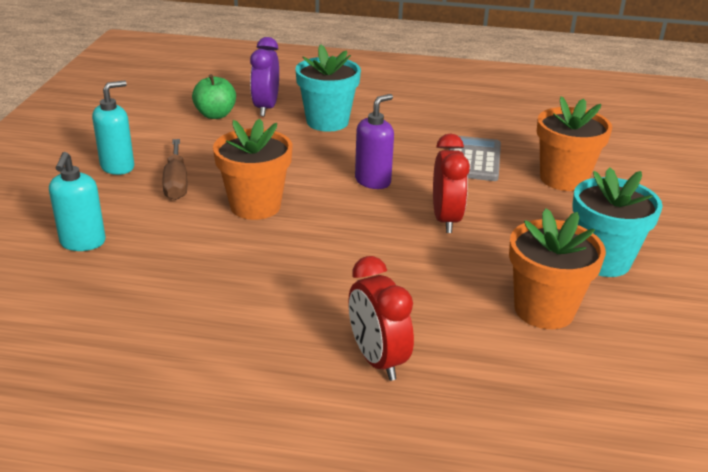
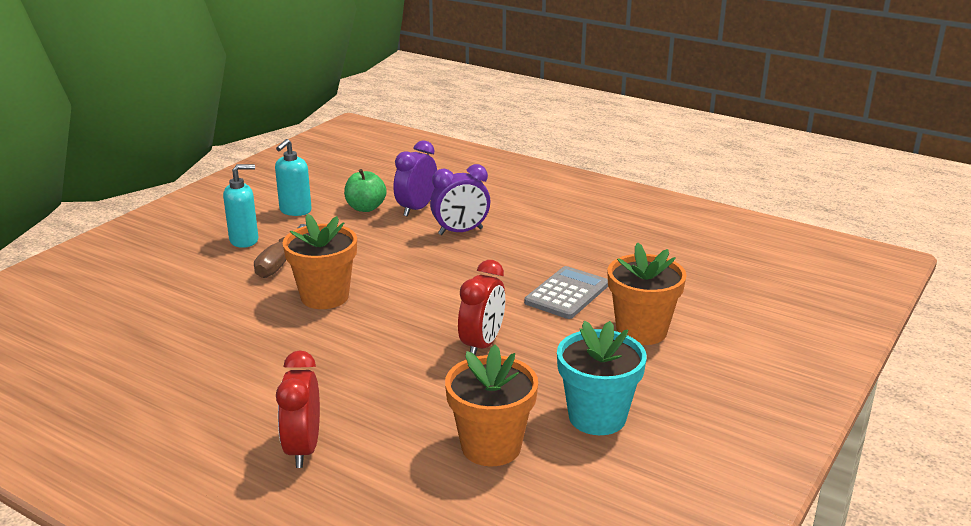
camera: 25 degrees right, 5 degrees down
(83, 243) = (164, 298): turquoise soap dispenser -> turquoise soap dispenser (295, 211)
(327, 122) = (460, 231): turquoise flower pot -> purple clock
(373, 181) = (449, 295): purple soap dispenser -> none

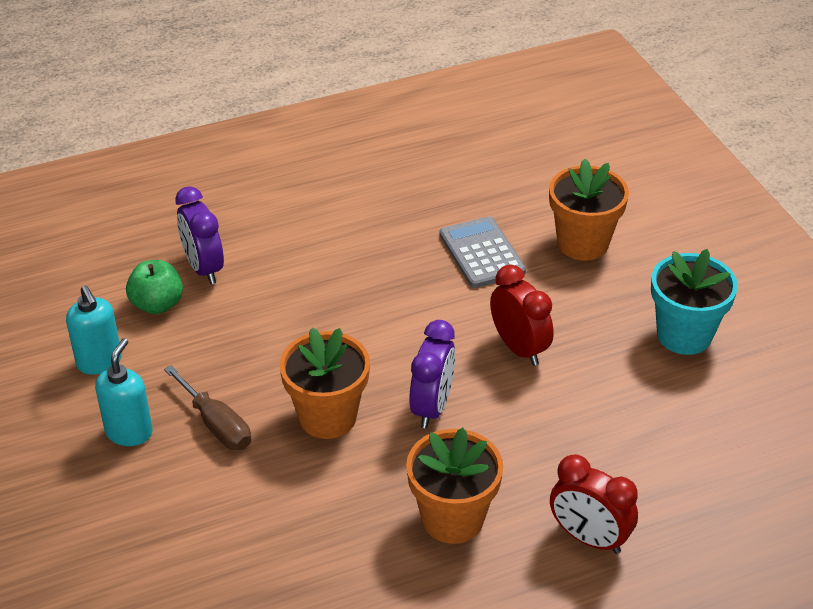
camera: 55 degrees left, 15 degrees up
(460, 231) = (291, 261): purple clock -> purple clock (432, 407)
(491, 447) = (677, 416): orange flower pot -> orange flower pot (452, 518)

